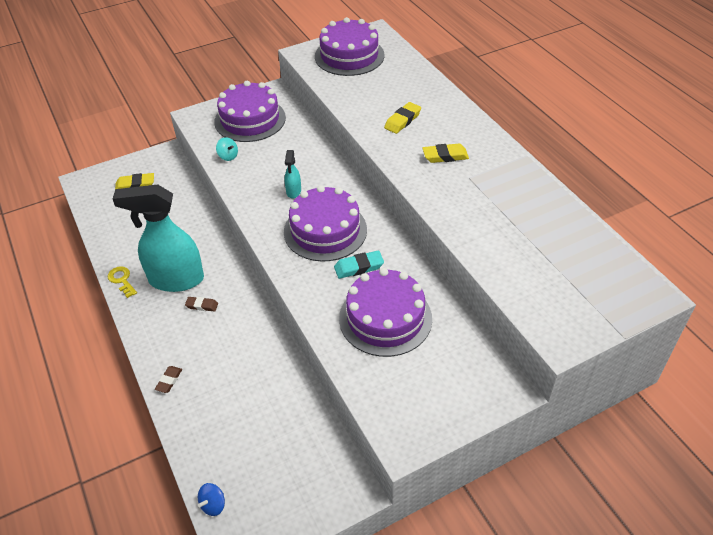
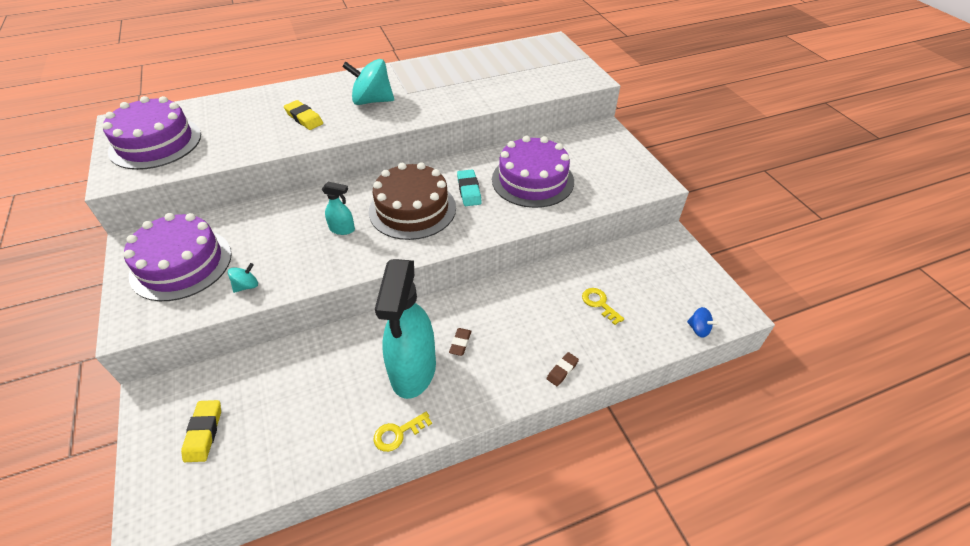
camera: 85 degrees left, 0 degrees up
(169, 381) = (562, 371): brown eraser -> brown eraser turned 75 degrees counterclockwise
(248, 411) = (599, 304): none -> yellow key
(325, 230) = (412, 209): purple cake -> brown cake
(445, 156) = (372, 101): yellow eraser -> turquoise spinning top

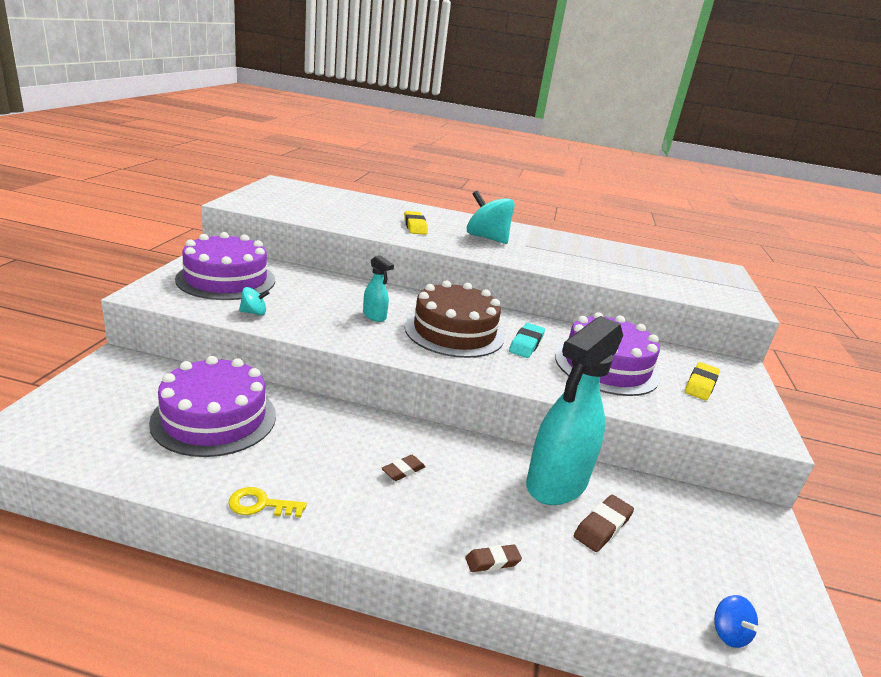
camera: 30 degrees right, 20 degrees down
(155, 143) = (287, 198): purple cake -> purple cake (214, 418)
(204, 433) = (116, 404): yellow eraser -> yellow eraser (700, 385)
(413, 371) = (332, 465): turquoise spray bottle -> turquoise spray bottle (556, 484)
(599, 304) = (602, 527): yellow key -> brown eraser

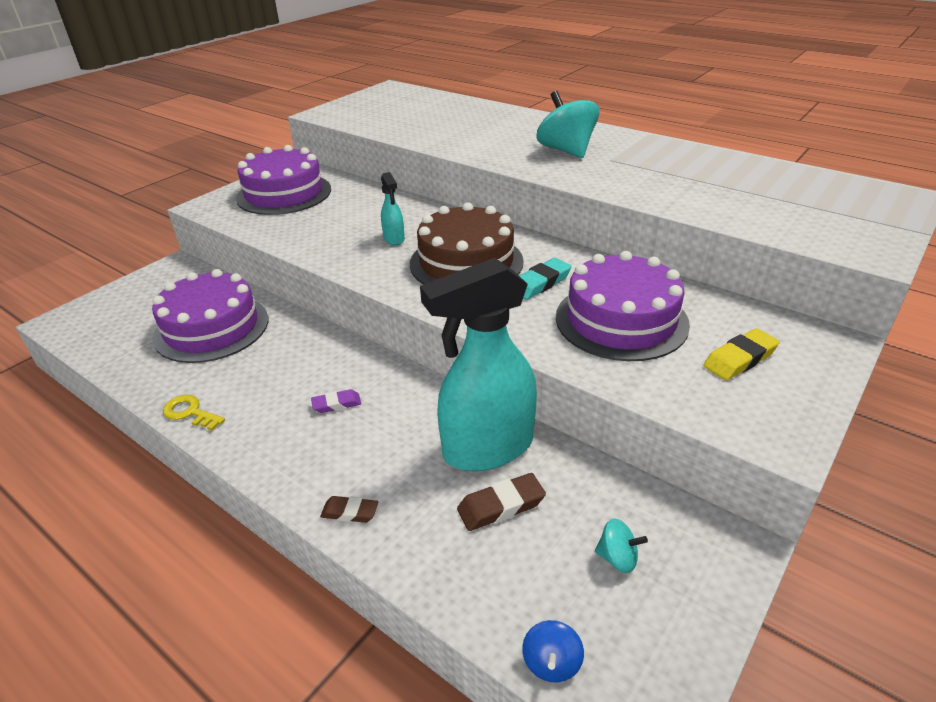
camera: 30 degrees right, 10 degrees up
(254, 313) = (280, 229): turquoise spinning top -> turquoise spinning top (617, 558)
(403, 470) = (337, 404): brown eraser -> purple eraser
(415, 226) = (489, 136): yellow eraser -> none

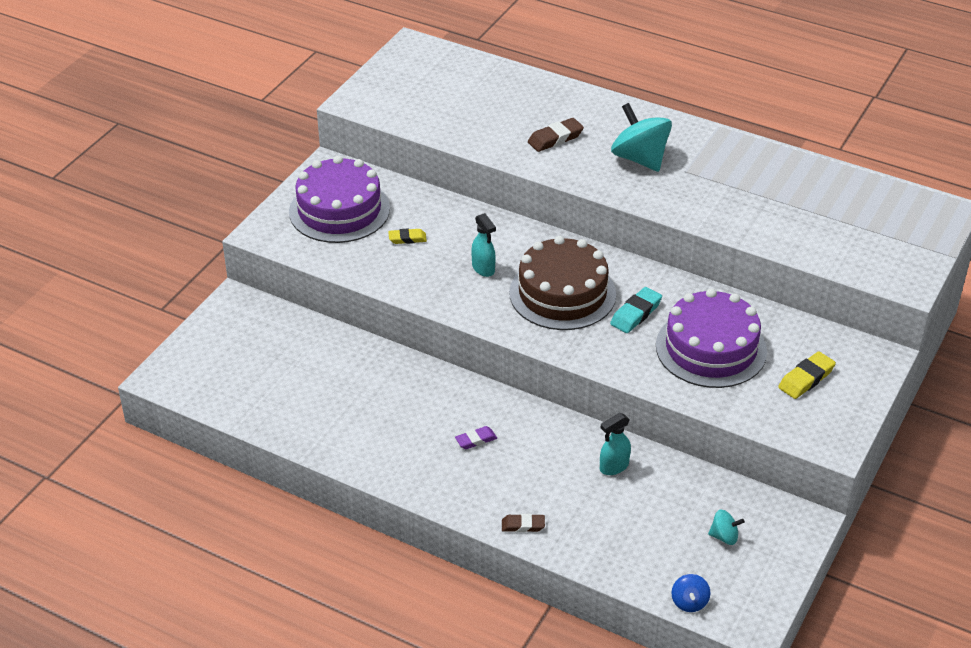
camera: 10 degrees left, 5 degrees up
(190, 412) = (351, 459): yellow key -> none
(212, 328) = (321, 373): purple cake -> none
(333, 215) = (407, 239): none -> yellow eraser
(487, 448) = (613, 467): turquoise spray bottle -> turquoise spray bottle, size x0.43
(501, 506) = (635, 510): brown eraser -> brown eraser (555, 138)

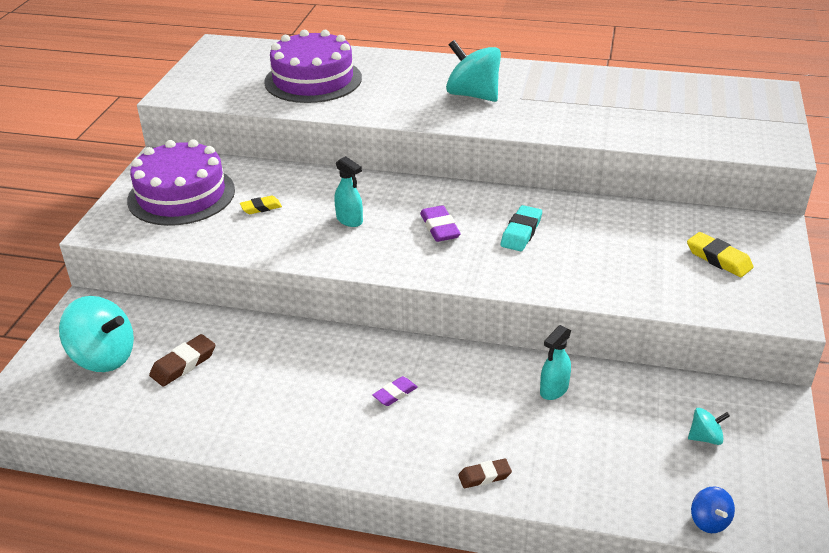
camera: 15 degrees left, 5 degrees down
(241, 353) = (103, 357): none -> turquoise spinning top
(555, 138) = (385, 92): brown eraser -> brown eraser (183, 364)
(562, 293) = (439, 228): brown cake -> purple eraser
(711, 348) = (611, 249): purple cake -> purple cake (313, 80)
(806, 379) = (718, 259): yellow eraser -> yellow eraser turned 75 degrees counterclockwise

